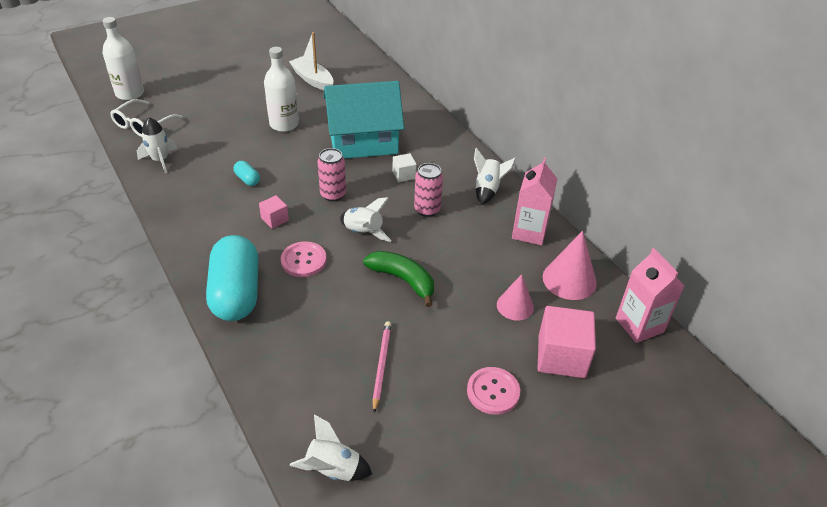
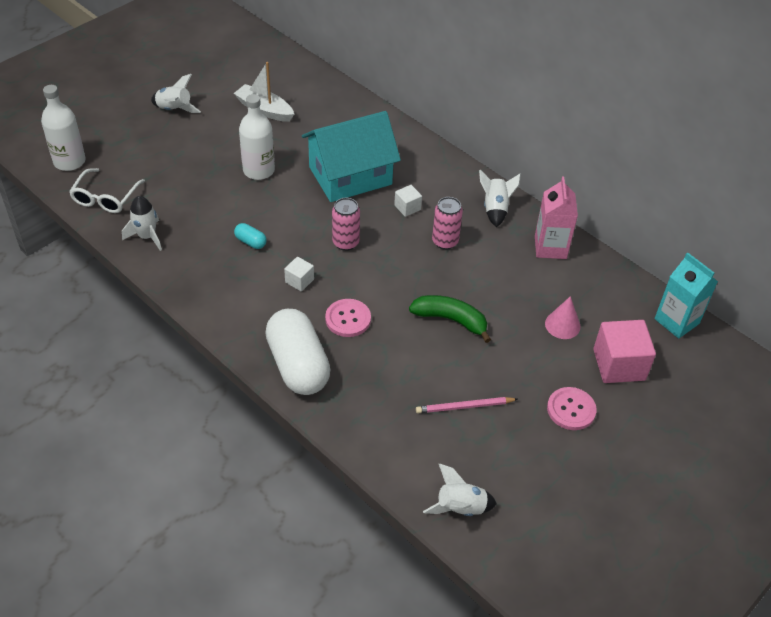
camera: 15 degrees left, 5 degrees up
(236, 293) = (298, 365): turquoise capsule -> white capsule
(275, 219) = (299, 281): pink cube -> white cube
(363, 232) = (393, 278): white rocket -> white rocket (174, 109)
(381, 365) = (464, 407): pink pencil -> pink pencil turned 90 degrees counterclockwise
(569, 279) = (602, 289): pink cone -> none
(639, 325) = (676, 321): pink carton -> turquoise carton

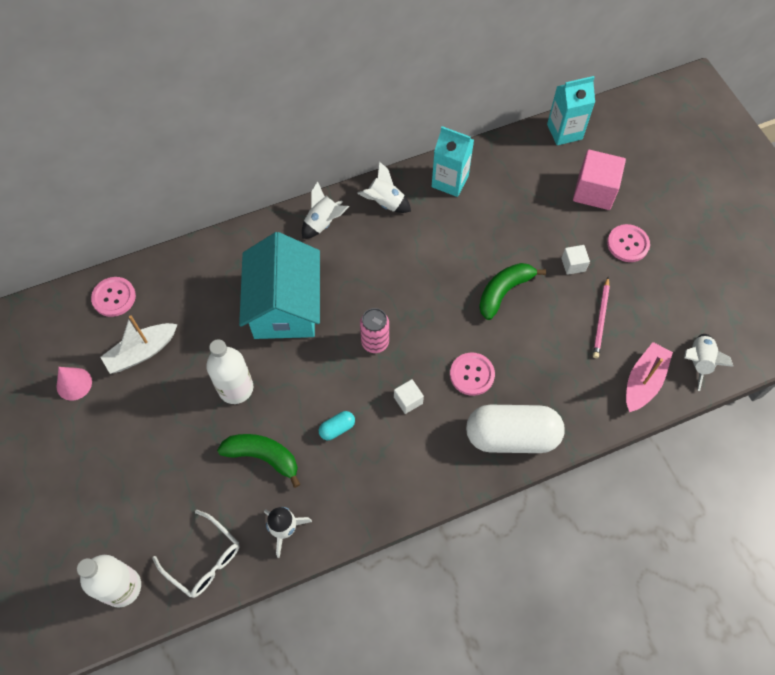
camera: 65 degrees left, 15 degrees up
(174, 109) = (91, 445): white rocket -> white rocket (323, 223)
(205, 204) = (263, 457): none -> green banana
(304, 80) = (114, 297): none -> pink button
(407, 207) = (351, 273): white cube -> white cube (573, 264)
(411, 461) = (643, 381): none -> pink boat
(445, 242) = (409, 259): pink can -> none
(550, 247) = (450, 181): pink carton -> turquoise carton
(562, 325) = (540, 211): pink cone -> pink cone (74, 384)

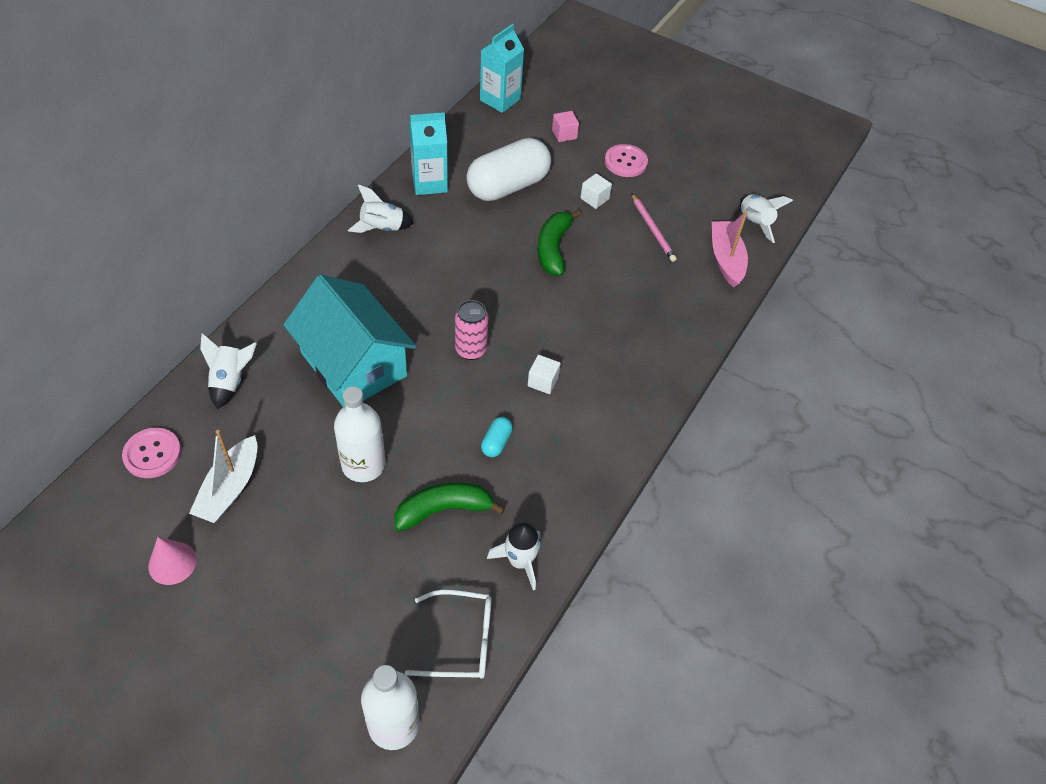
camera: 40 degrees left, 10 degrees down
(323, 223) = (333, 273): white rocket -> white rocket (230, 381)
(472, 374) = (582, 329): pink button -> none
(512, 436) = (658, 360): white capsule -> white capsule (508, 186)
(594, 191) = (564, 134): pink cube -> pink cube, size x0.51

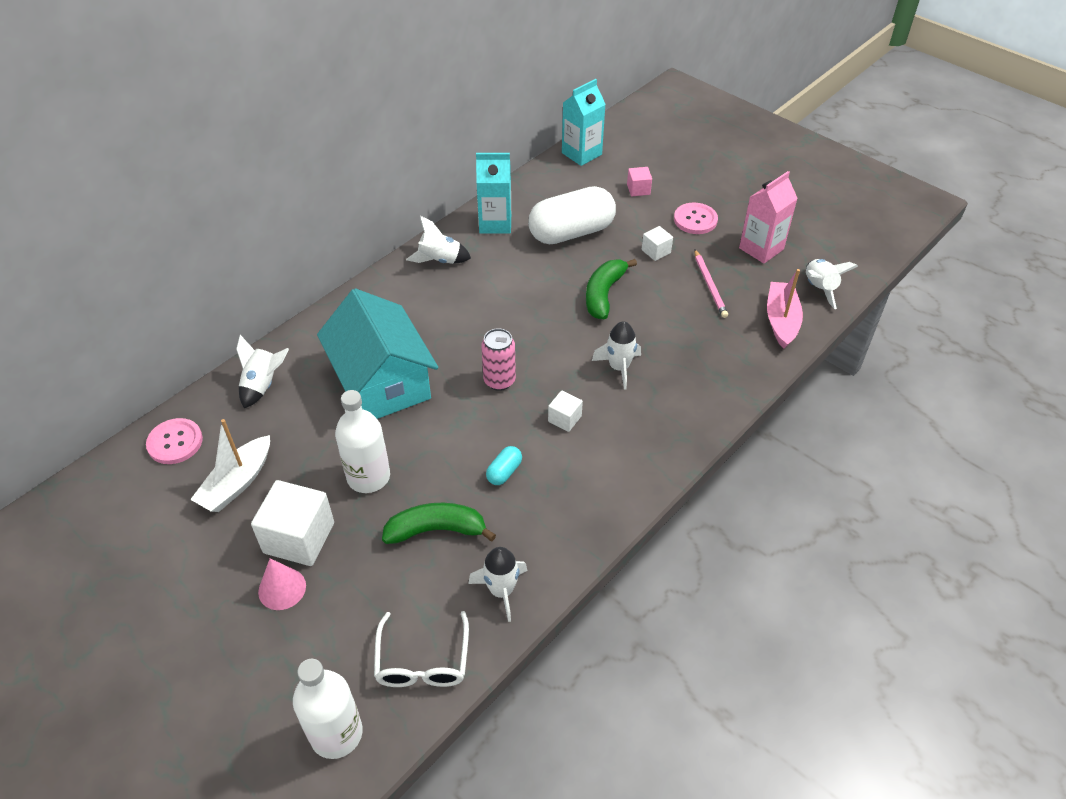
camera: 15 degrees right, 5 degrees down
(172, 563) = (166, 545): pink cone -> pink cone (282, 588)
(308, 536) = (299, 538): none -> white cube
(460, 640) = (422, 660): white glasses -> white glasses turned 75 degrees clockwise
(583, 323) = (619, 367): none -> white rocket
(693, 187) = (761, 249): none -> pink carton

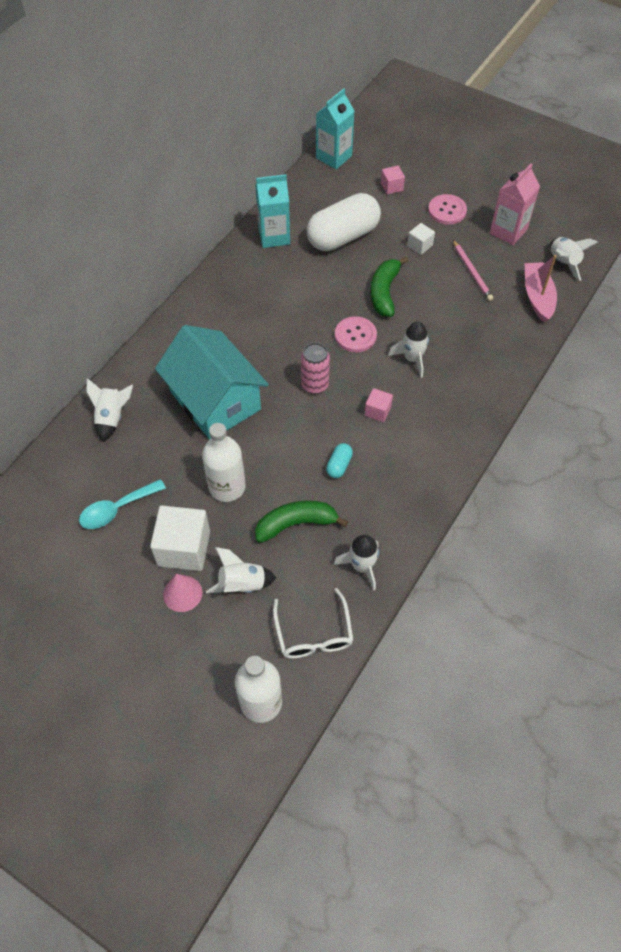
camera: 10 degrees left, 10 degrees up
(175, 442) = (51, 481): pink button -> pink button (355, 335)
(237, 483) = (117, 509): white boat -> turquoise spoon
(440, 260) = (234, 278): white rocket -> white rocket (242, 584)
(564, 419) = (377, 411): white cube -> pink cube

